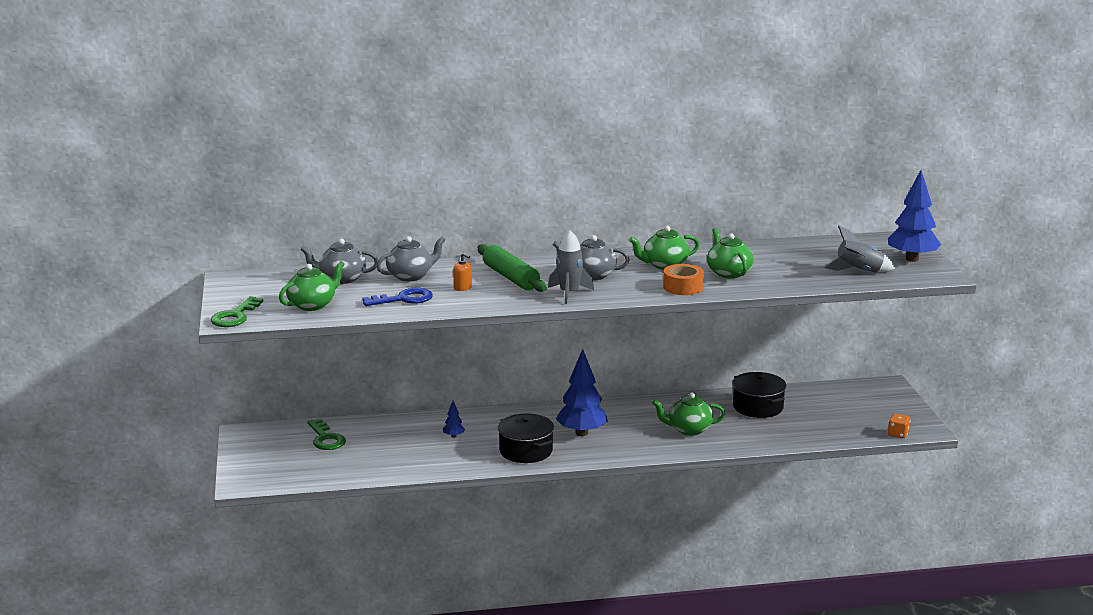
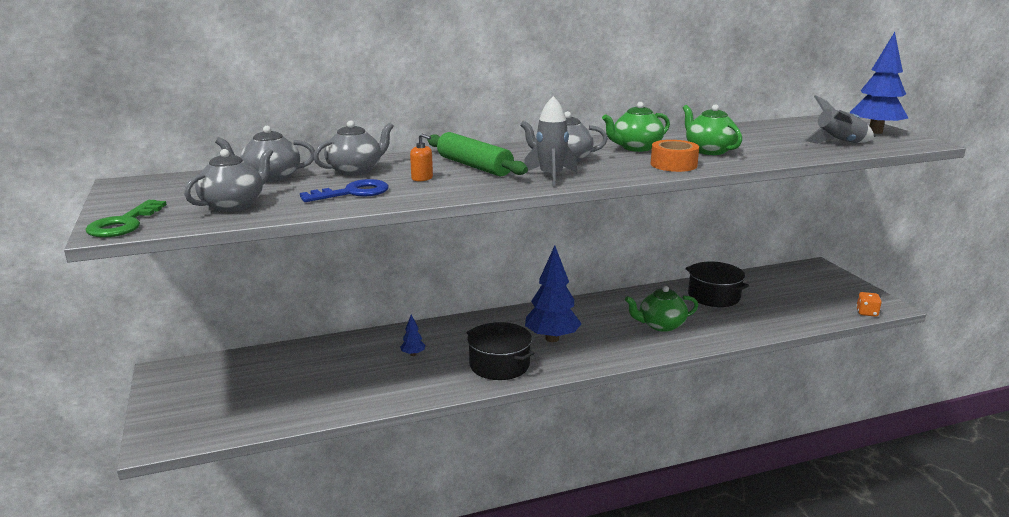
camera: 10 degrees left, 0 degrees up
(312, 305) = (233, 205): green teapot -> grey teapot
(326, 438) = (264, 370): green key -> none

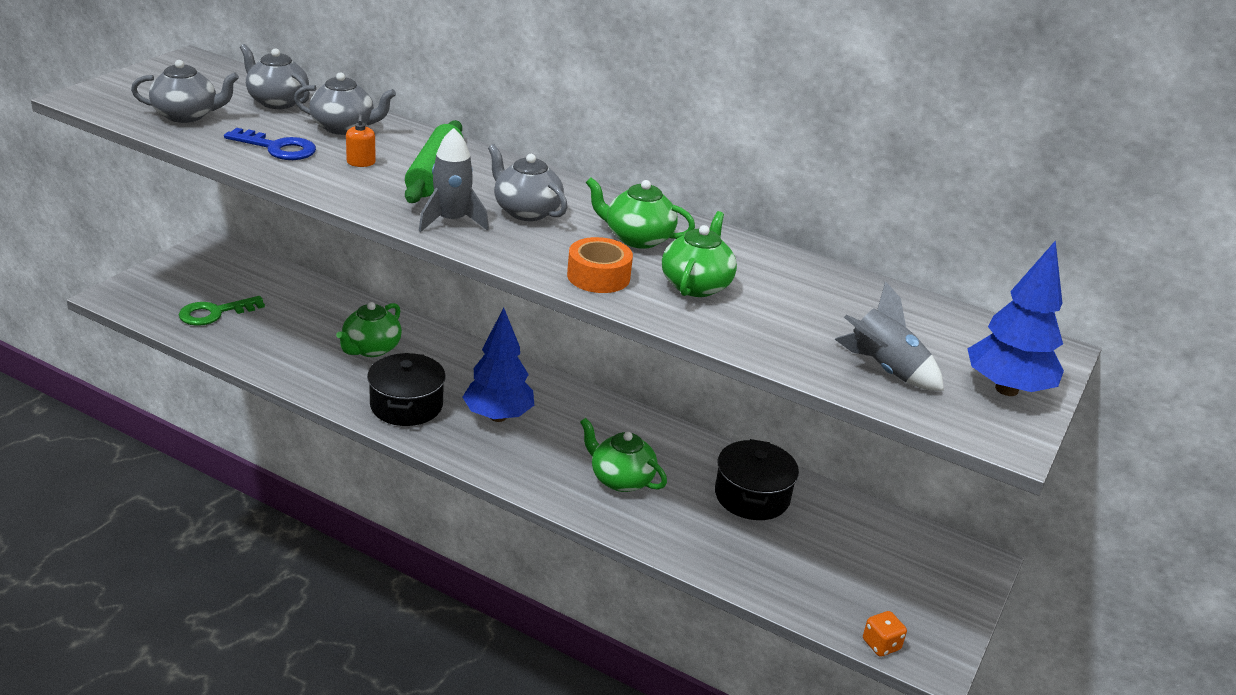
camera: 45 degrees right, 10 degrees up
(124, 224) = (99, 96): green key -> green key (214, 313)
(413, 354) = (371, 349): blue tree -> green teapot

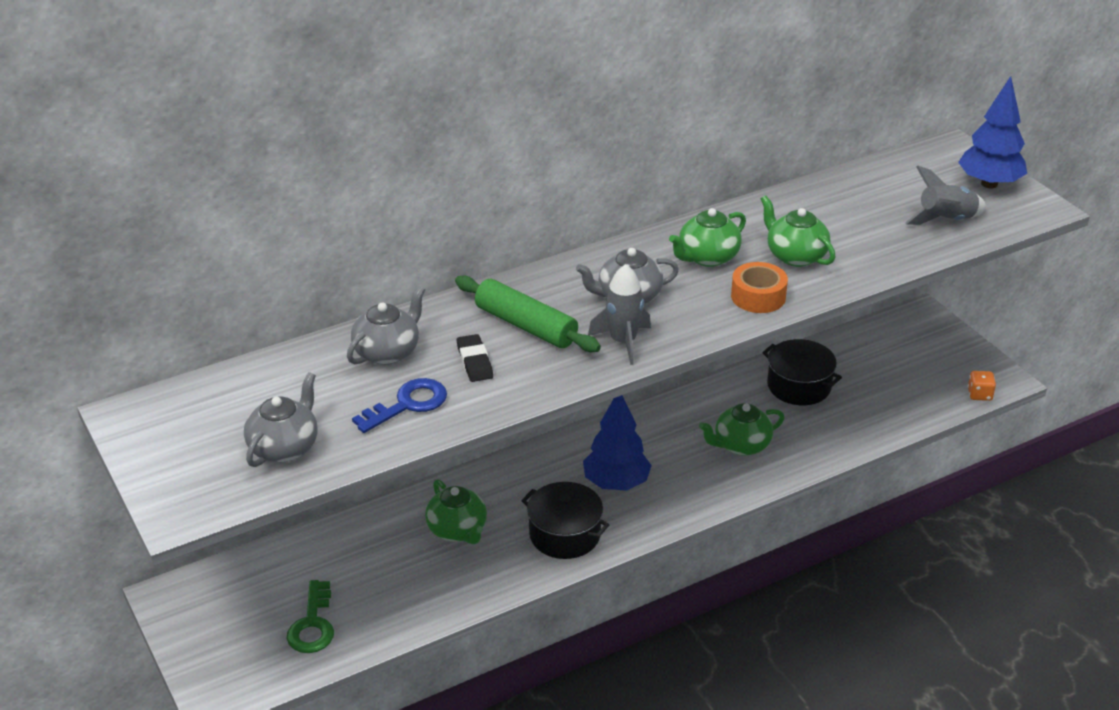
camera: 55 degrees left, 5 degrees up
(277, 102) = (293, 379): grey teapot -> none
(361, 163) = (474, 362): orange soap dispenser -> black eraser

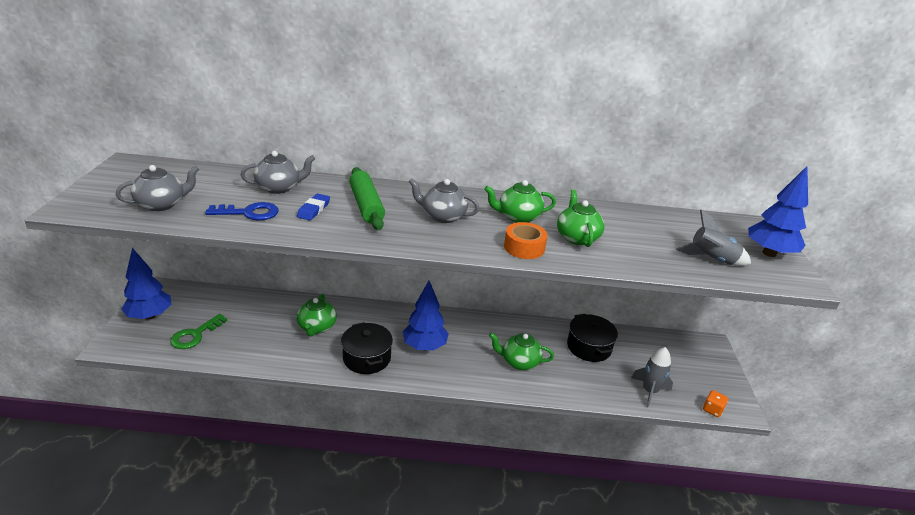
camera: 30 degrees right, 5 degrees down
(213, 635) = (150, 316): none -> blue tree
(474, 362) = (313, 209): black eraser -> blue eraser
(623, 342) = (408, 235): grey rocket -> grey rocket (649, 391)

